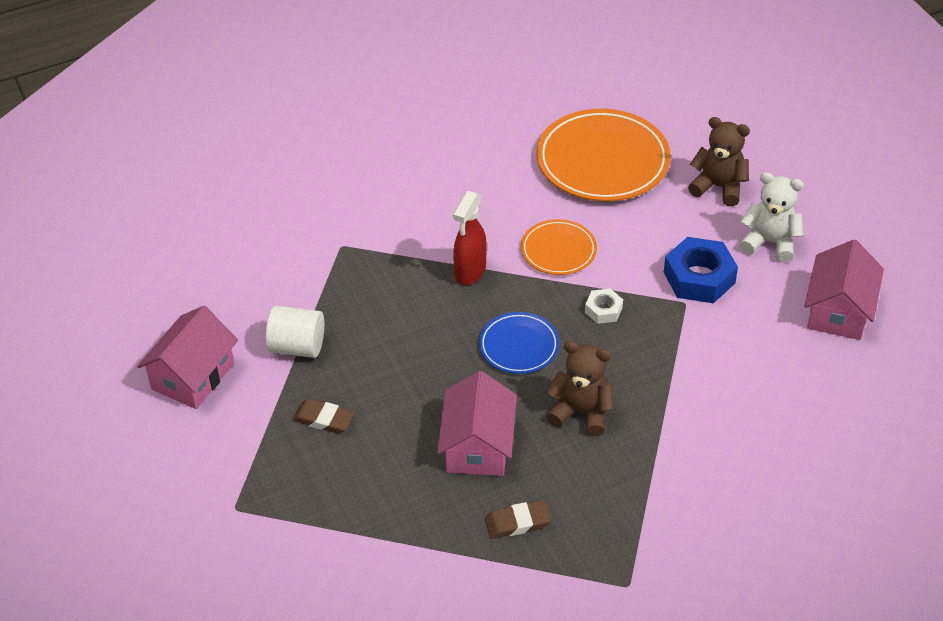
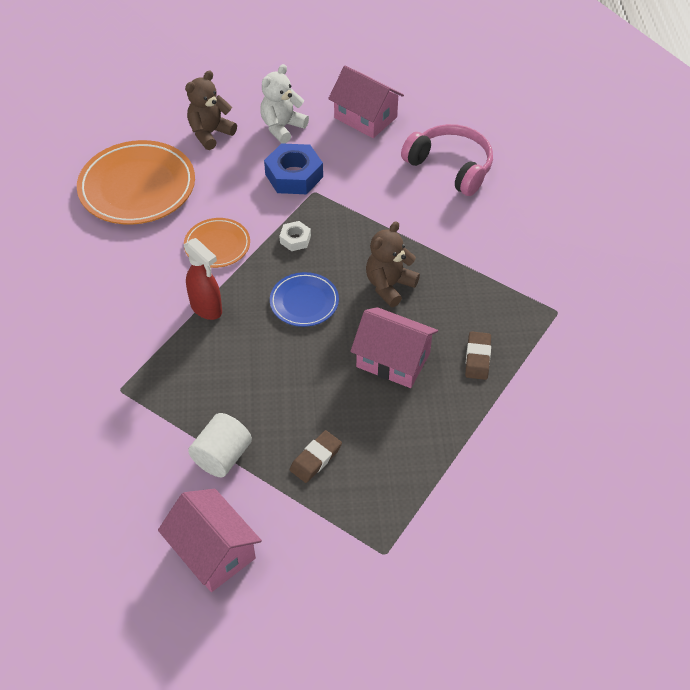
camera: 70 degrees left, 5 degrees up
(807, 416) = (450, 167): none -> pink headphones

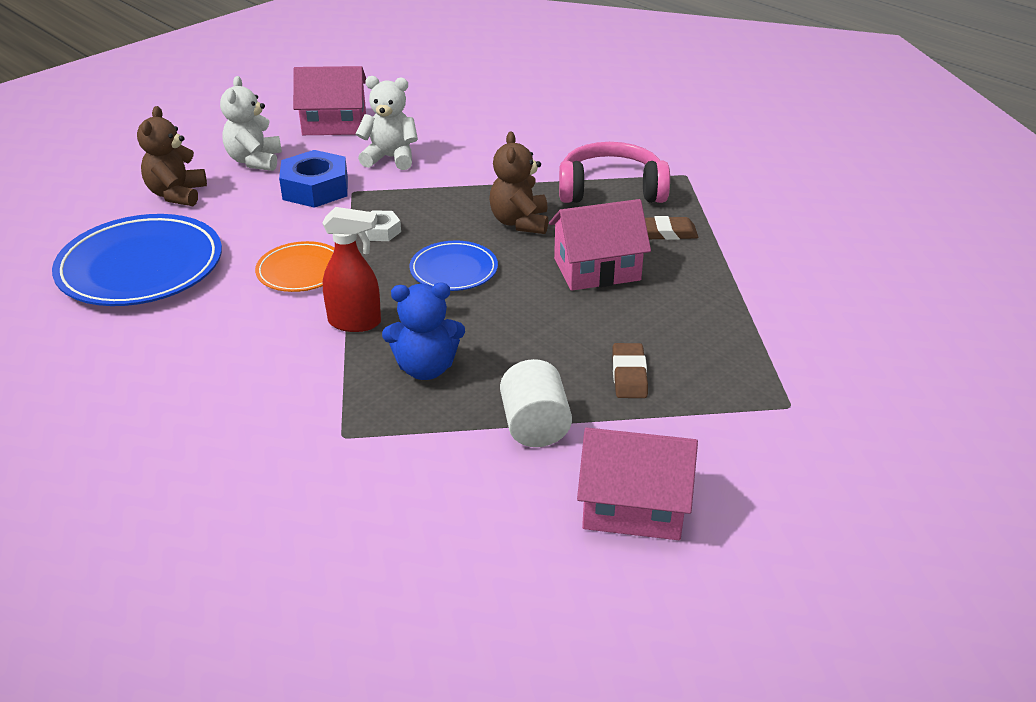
camera: 40 degrees left, 15 degrees down
(137, 187) = (141, 267): orange plate -> blue plate
(209, 371) = (426, 368): none -> blue teddy bear
(368, 173) = (390, 158): none -> white teddy bear
(450, 167) = (462, 125): pink headphones -> pink headphones (611, 189)
(477, 358) = (666, 233): brown eraser -> brown eraser turned 60 degrees counterclockwise

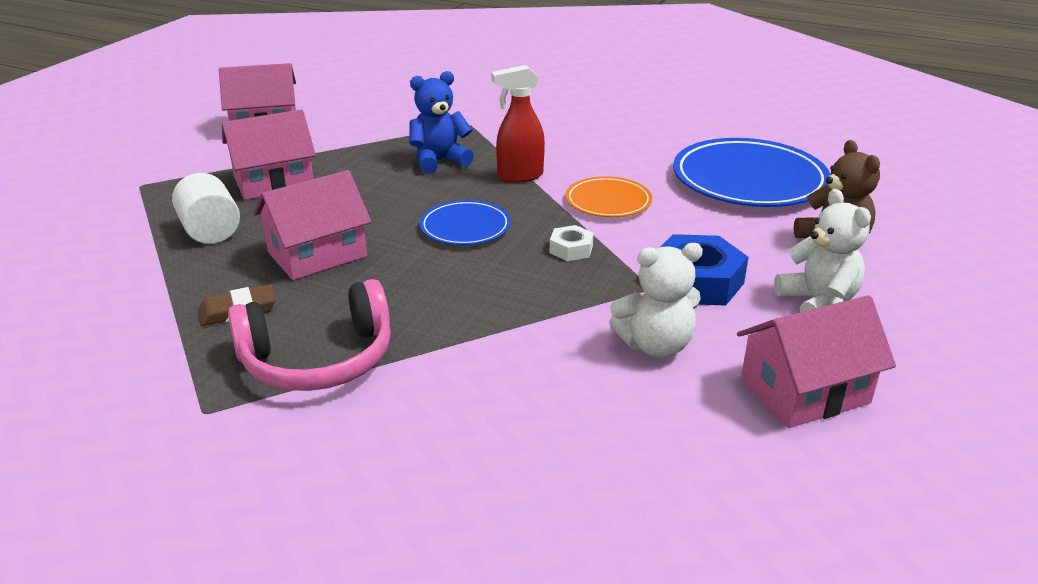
camera: 160 degrees right, 5 degrees down
(520, 222) = (423, 288): brown teddy bear -> none
(535, 426) = (341, 146): white cylinder -> white cylinder (210, 231)
(629, 375) = (274, 182): brown eraser -> pink house

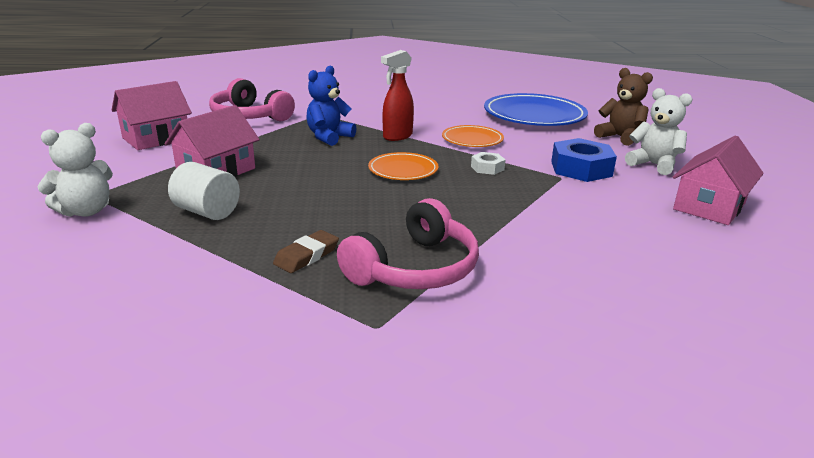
camera: 30 degrees left, 5 degrees down
(317, 254) = (319, 207): pink house -> none
(389, 112) = (249, 116): none -> pink headphones
(465, 227) = (403, 170): blue plate -> orange plate
(655, 345) = (607, 205): white teddy bear -> white teddy bear (86, 211)

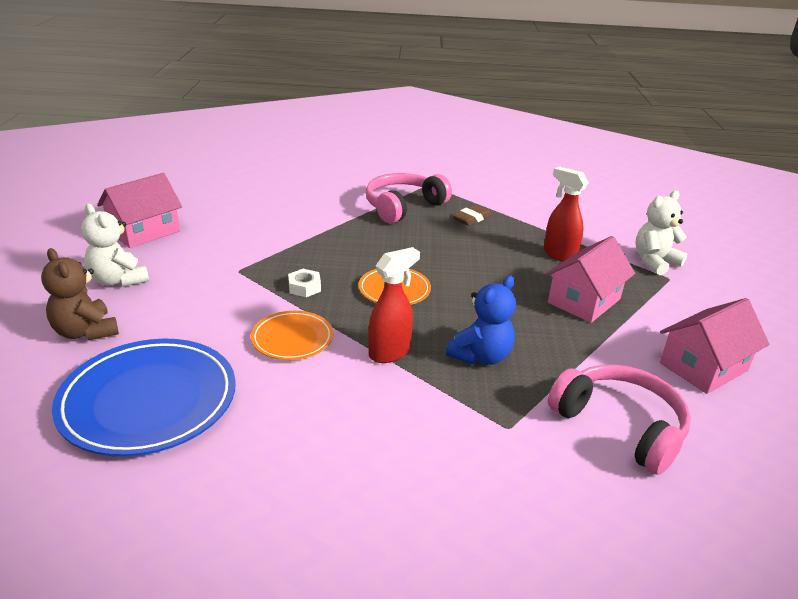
camera: 175 degrees left, 5 degrees up
(207, 212) = (559, 255): white cylinder -> red spray bottle
(581, 169) = (205, 280): blue nut -> none

